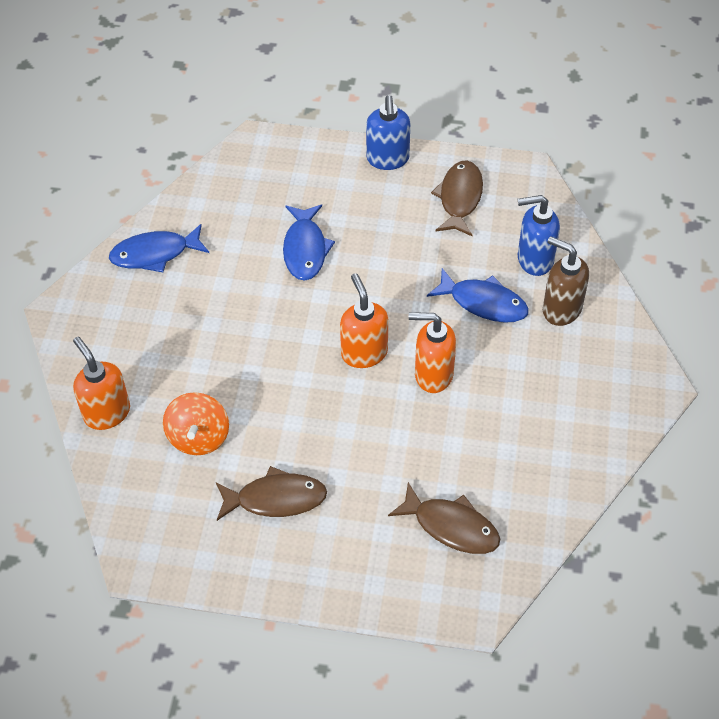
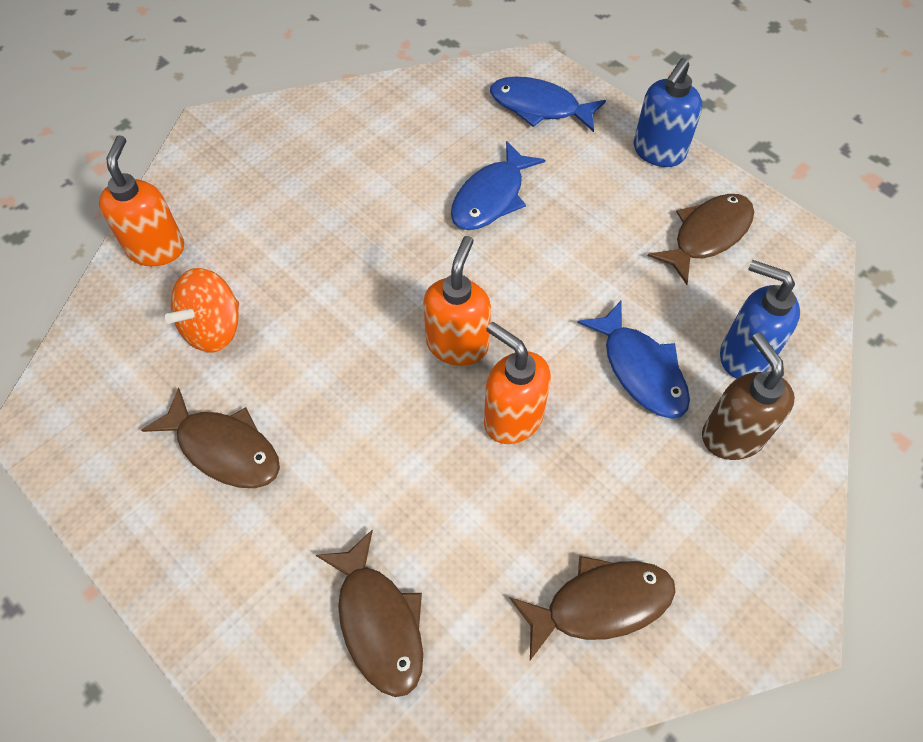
camera: 35 degrees right, 5 degrees up
(155, 254) = (342, 121): blue fish -> blue fish (539, 107)
(560, 440) = (600, 604): none -> brown fish

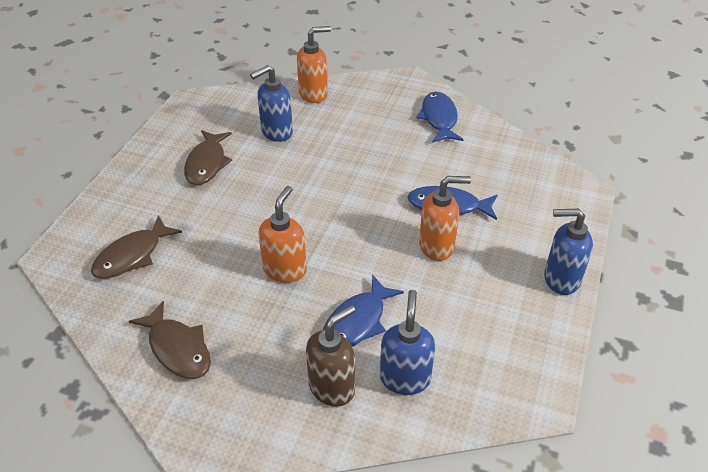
camera: 65 degrees right, 15 degrees down
(213, 328) = (276, 132): orange spinning top -> blue soap dispenser
(457, 344) = (323, 228): orange soap dispenser -> orange soap dispenser (437, 246)
(539, 107) = (548, 204): blue fish -> blue fish (439, 118)
(707, 235) = (502, 329): brown fish -> none

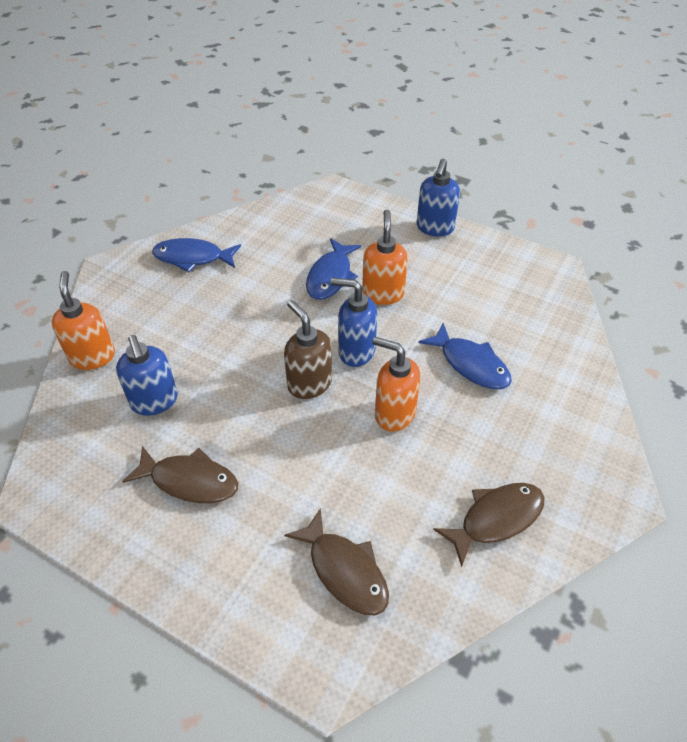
camera: 80 degrees left, 5 degrees up
(332, 387) = (545, 392): brown soap dispenser -> brown soap dispenser (309, 384)
(405, 378) = (535, 341): blue soap dispenser -> blue soap dispenser (356, 351)

